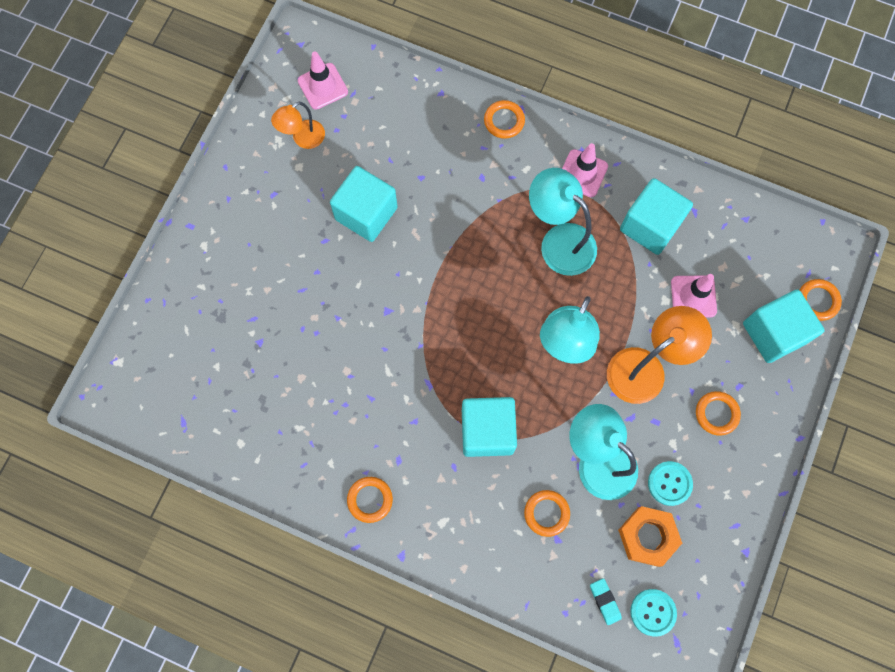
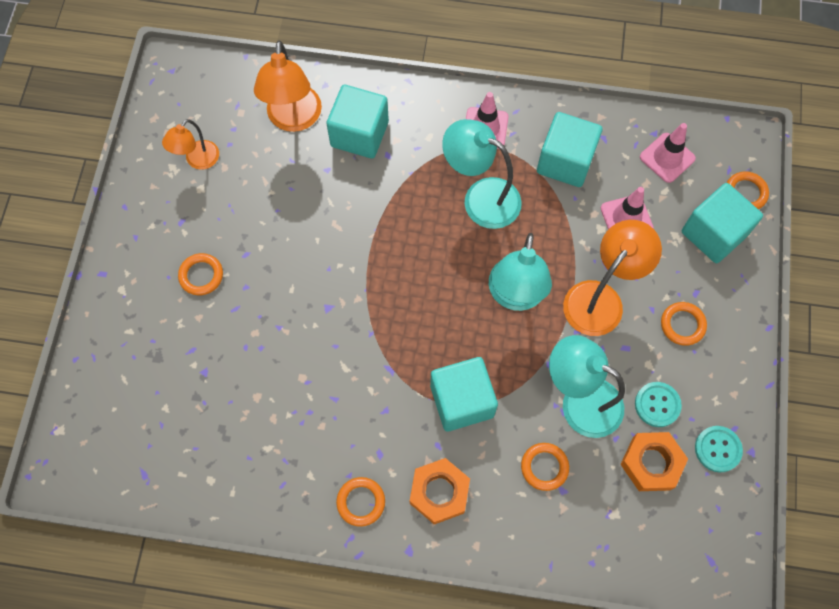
camera: 15 degrees left, 5 degrees down
(323, 86) = (204, 105): pink traffic cone -> pink traffic cone (667, 158)
(366, 213) = (281, 217): turquoise cube -> turquoise cube (359, 134)
(402, 120) = (294, 119): none -> orange lamp
(443, 510) = (439, 492): none -> orange nut
(504, 121) = (394, 97): orange ring -> orange ring (201, 275)
(605, 601) = (628, 540): turquoise eraser -> none
(653, 612) = (679, 537): turquoise button -> turquoise button (717, 449)

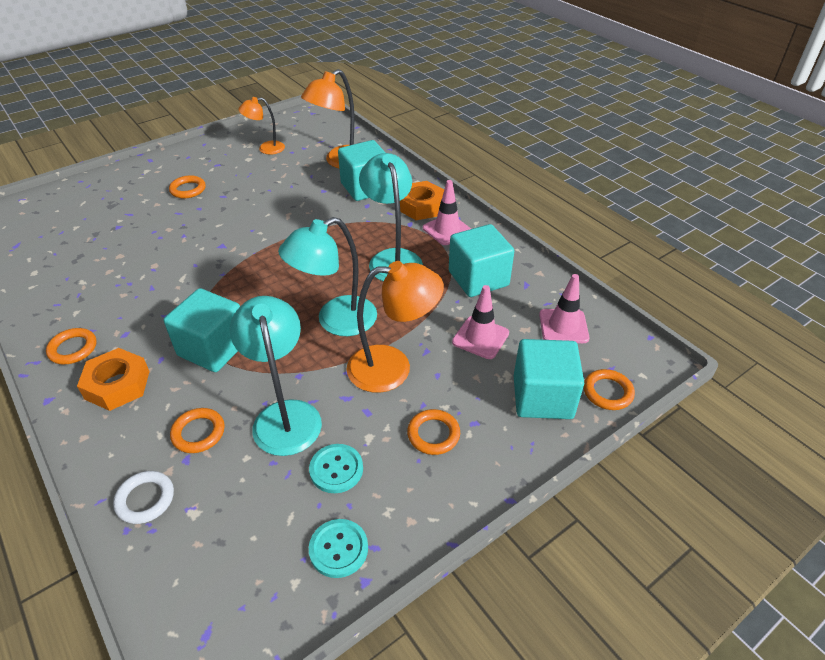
camera: 45 degrees right, 25 degrees down
(576, 537) = (145, 499): none -> white ring
(651, 463) = (272, 505): orange nut -> orange nut (421, 206)

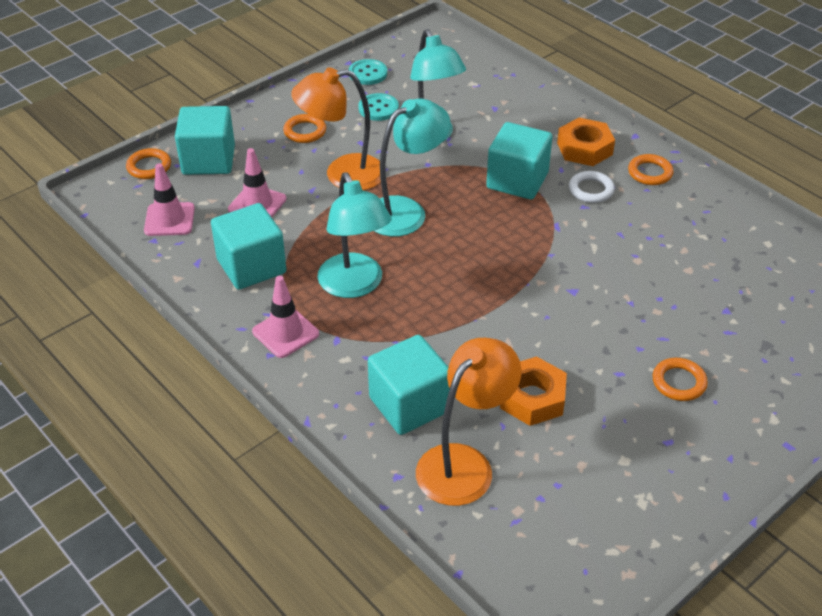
camera: 175 degrees right, 0 degrees up
(145, 499) = (510, 87): white ring -> white ring (591, 190)
(198, 433) = (494, 122): orange ring -> none
(266, 148) = (607, 490): orange lamp -> none
(421, 206) = (321, 372): orange nut -> orange nut (532, 398)

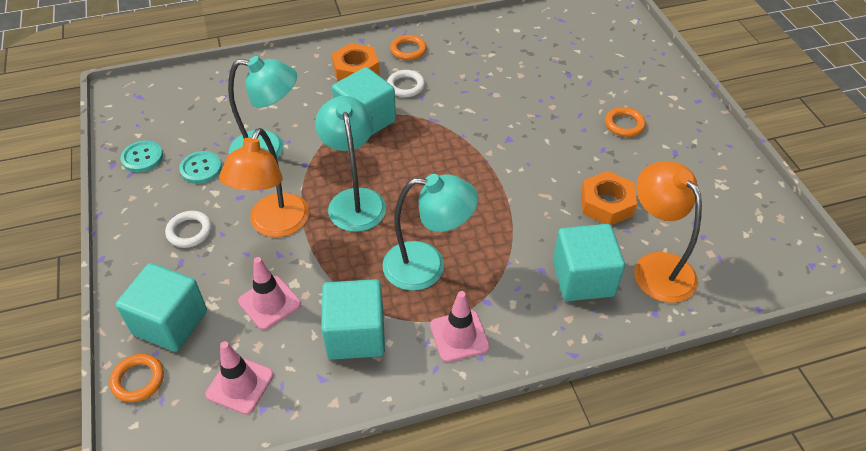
camera: 65 degrees left, 5 degrees up
(305, 131) = (189, 231): orange ring -> white ring

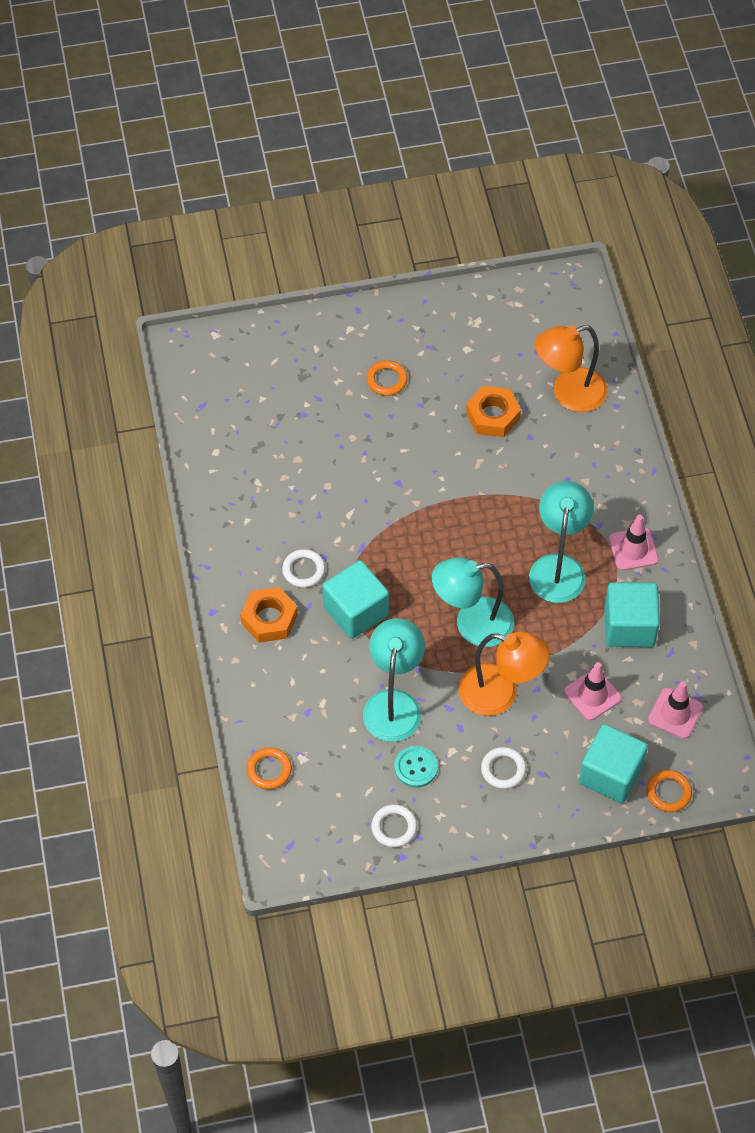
camera: 85 degrees left, 10 degrees up
(142, 157) = (394, 827): turquoise button -> white ring
(408, 50) = (239, 564): orange ring -> orange ring (269, 770)
(583, 278) = (578, 450): turquoise cube -> none

